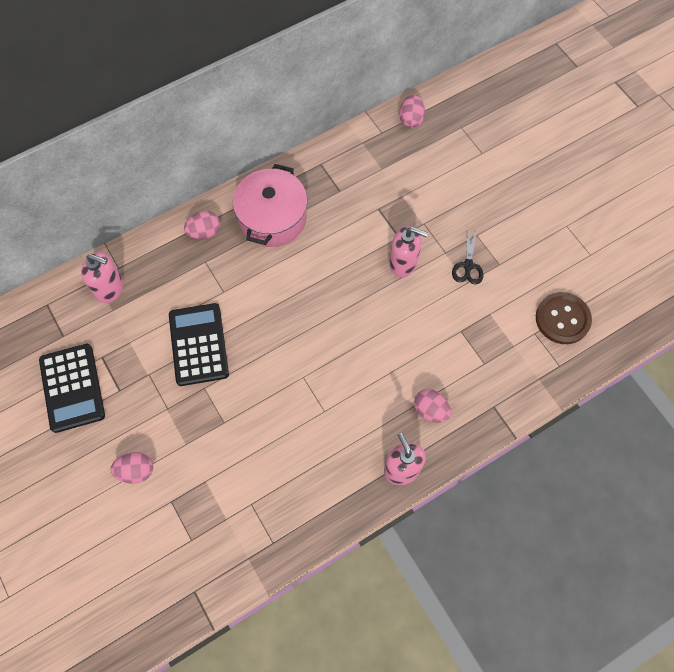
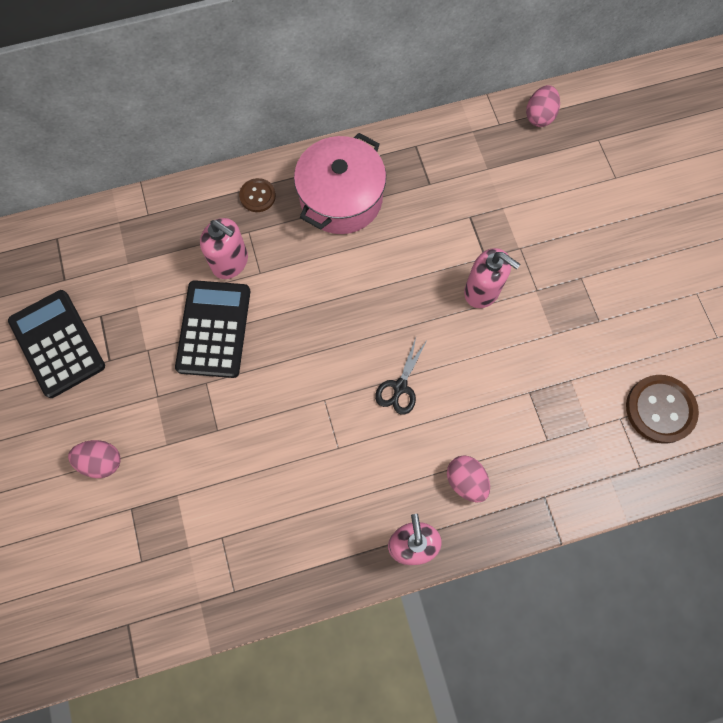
camera: 15 degrees right, 5 degrees up
(72, 388) = (57, 343): black calculator -> black calculator turned 150 degrees clockwise
(110, 288) = (131, 237): pink soap dispenser -> pink soap dispenser (230, 262)
(204, 232) = (257, 196): pink egg -> brown button
(468, 266) = (560, 314): black scissors -> black scissors (400, 387)

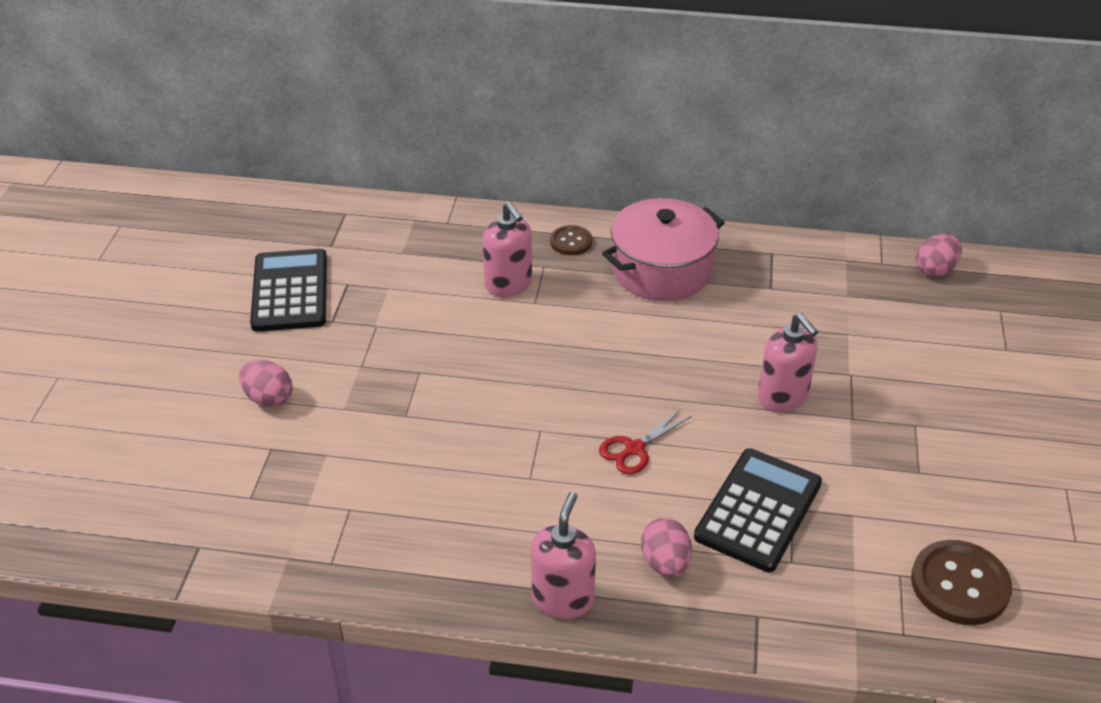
camera: 25 degrees right, 30 degrees down
(214, 329) = (456, 331): black calculator -> black calculator (758, 510)
(400, 387) = (634, 449): black scissors -> red scissors

